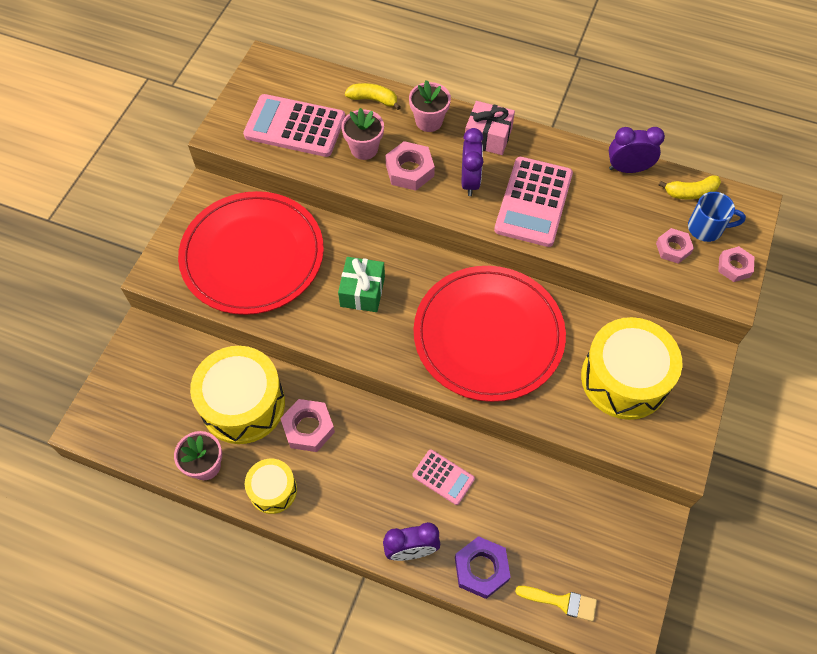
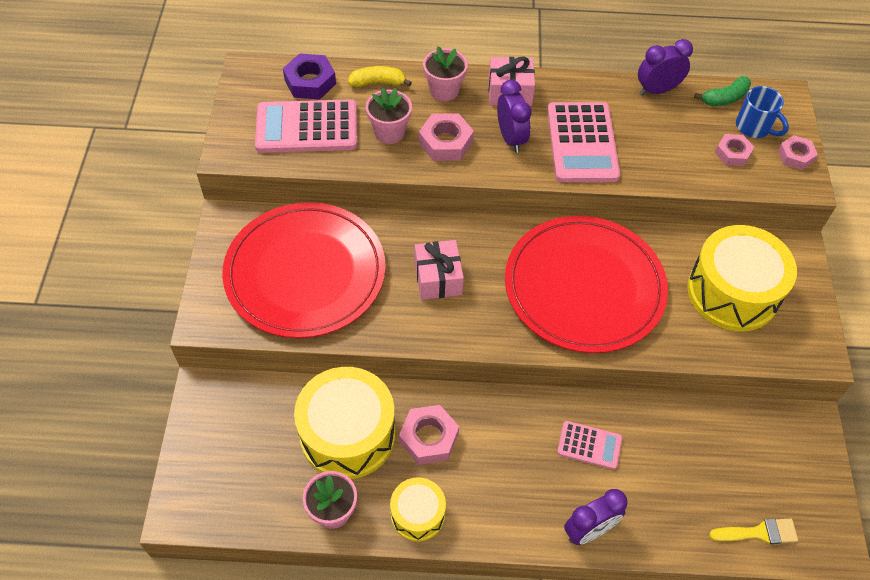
camera: 20 degrees left, 5 degrees down
(362, 291) = (438, 278): green gift -> pink gift
(481, 569) = (667, 526): purple nut -> purple nut (310, 82)
(690, 192) = (724, 98): yellow banana -> green banana
(706, 228) = (754, 127): blue mug -> blue mug turned 60 degrees clockwise

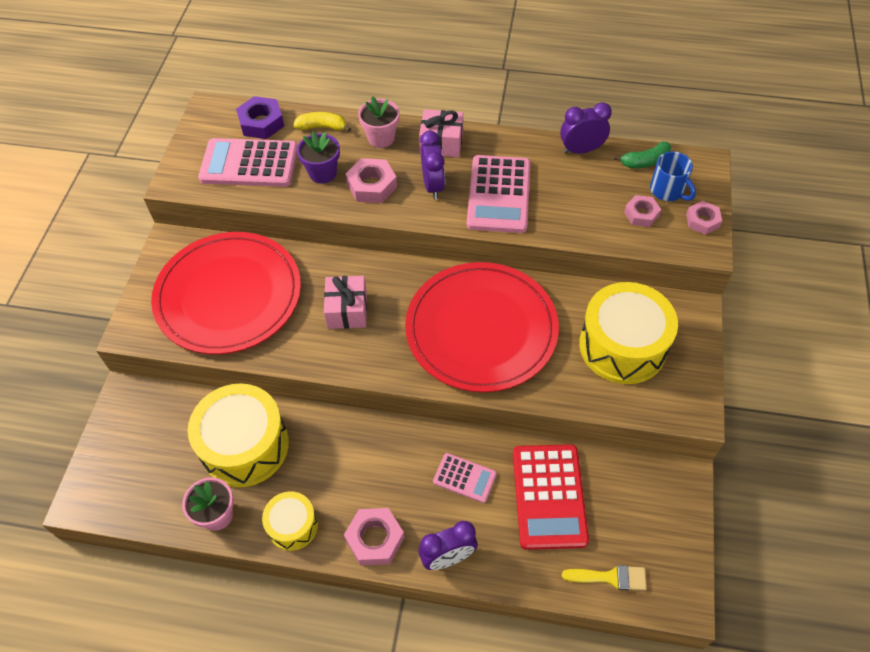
camera: 10 degrees right, 0 degrees up
(389, 132) = (322, 173): pink flower pot -> purple flower pot
(429, 438) = (317, 456): pink nut -> pink nut (375, 539)
(680, 455) = (549, 496): none -> red calculator

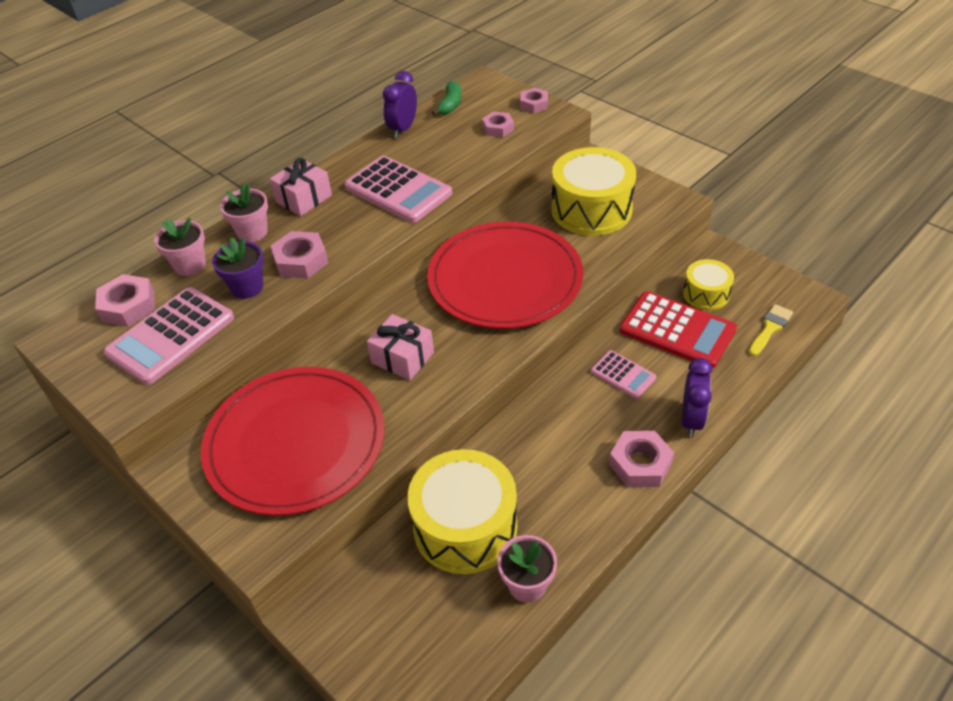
camera: 55 degrees left, 10 degrees down
(261, 123) = (128, 306): purple nut -> pink nut
(292, 526) = (584, 523): yellow drum -> yellow drum (706, 294)
(322, 127) = (190, 265): yellow banana -> pink flower pot
(433, 186) = (345, 223): purple clock -> none
(464, 478) = (623, 375): pink calculator -> pink calculator turned 75 degrees clockwise
(668, 191) = (490, 107): blue mug -> none

